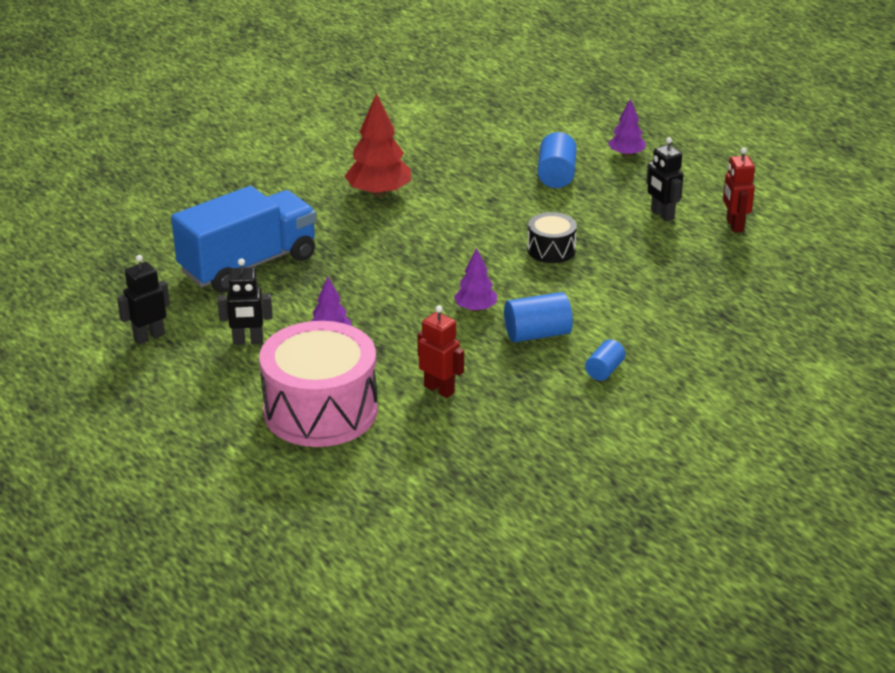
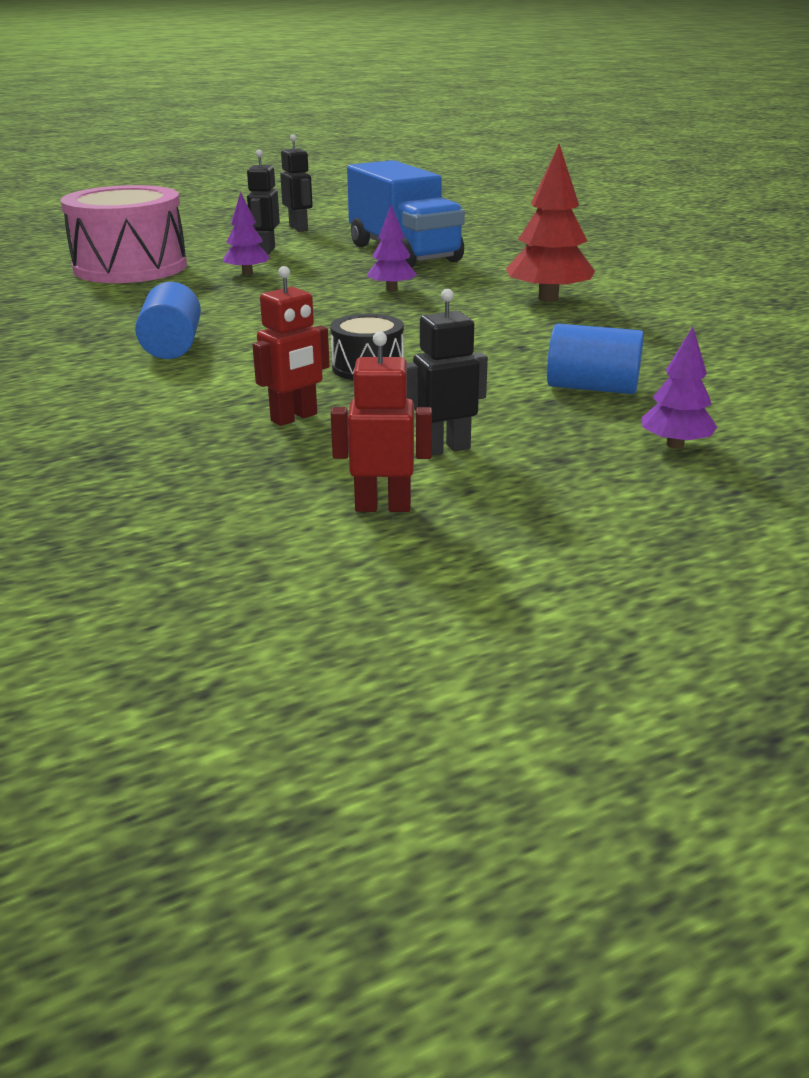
camera: 100 degrees right, 5 degrees down
(439, 389) = (114, 303): red robot -> red robot (294, 418)
(475, 308) = (253, 324): purple tree -> purple tree (392, 289)
(604, 370) = (60, 371): blue cylinder -> none

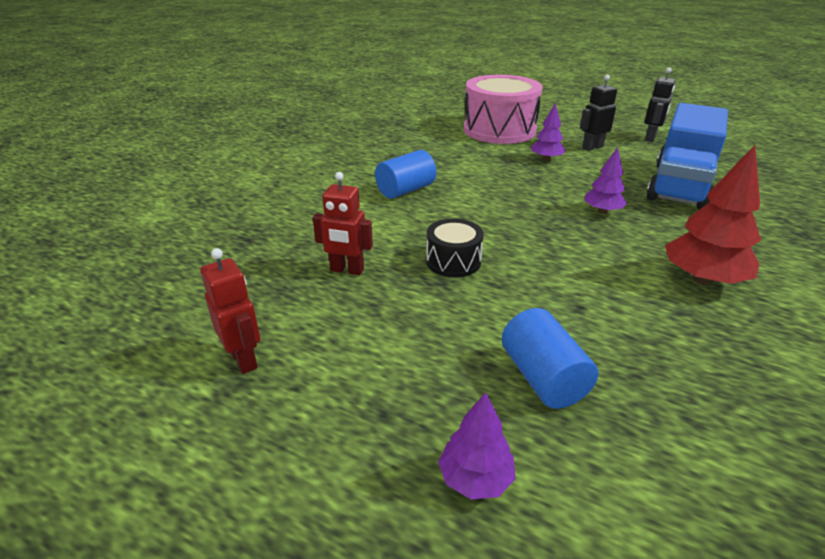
camera: 55 degrees right, 5 degrees up
(444, 449) = (352, 348): black robot -> none

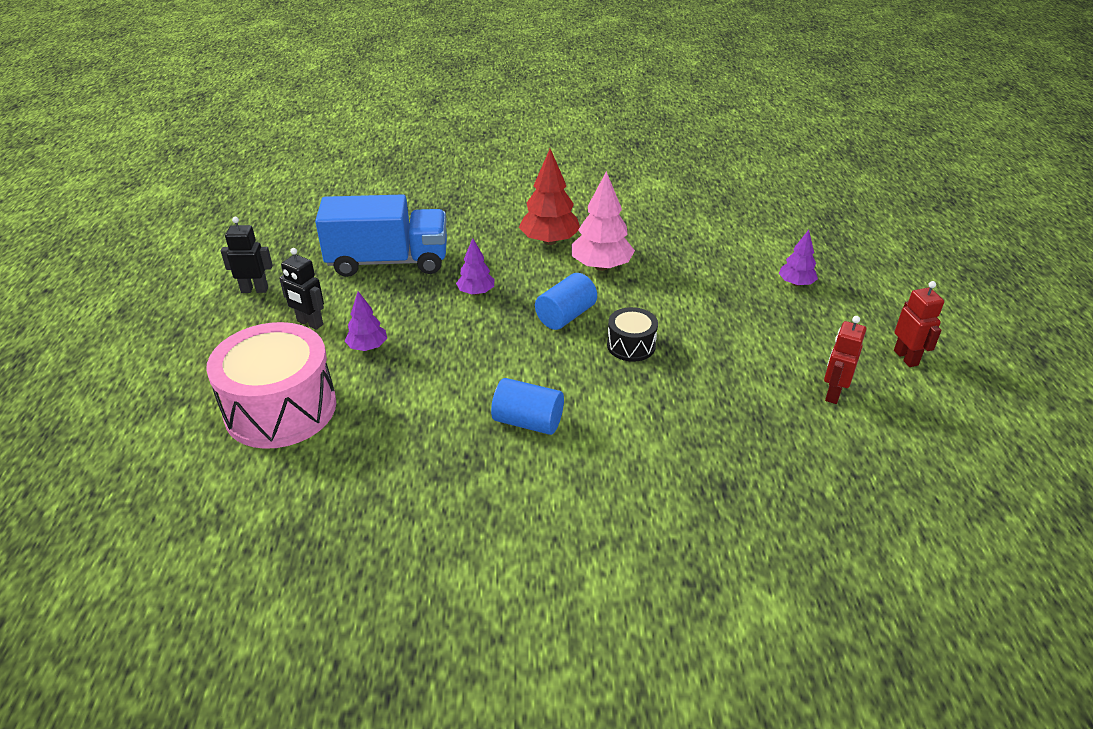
camera: 120 degrees left, 5 degrees up
(347, 270) = (699, 395): red robot -> red robot (906, 358)
(543, 378) = (710, 280): blue cylinder -> blue cylinder (566, 316)
(622, 296) = (601, 266): none -> pink tree

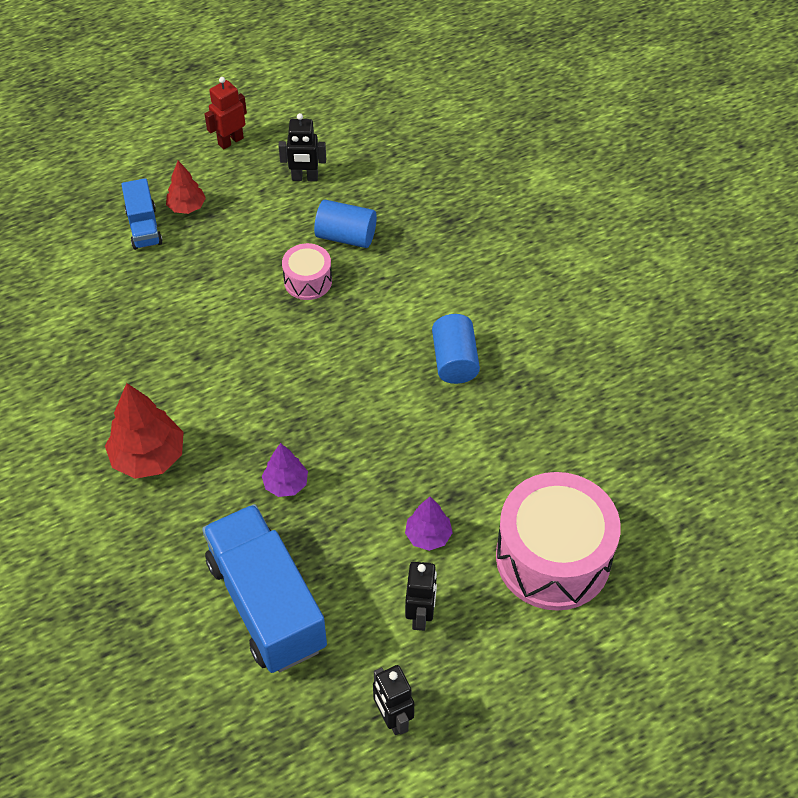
camera: 115 degrees left, 15 degrees up
(566, 316) = (289, 389): blue cylinder -> blue cylinder (346, 236)
(601, 266) = (182, 390): pink tree -> none
(631, 345) = (310, 323): black drum -> none
(684, 358) = (308, 281): none -> pink drum
(796, 284) = (144, 227): purple tree -> blue truck
(814, 311) = (187, 207): none -> red tree
(833, 393) = (304, 178): red robot -> black robot

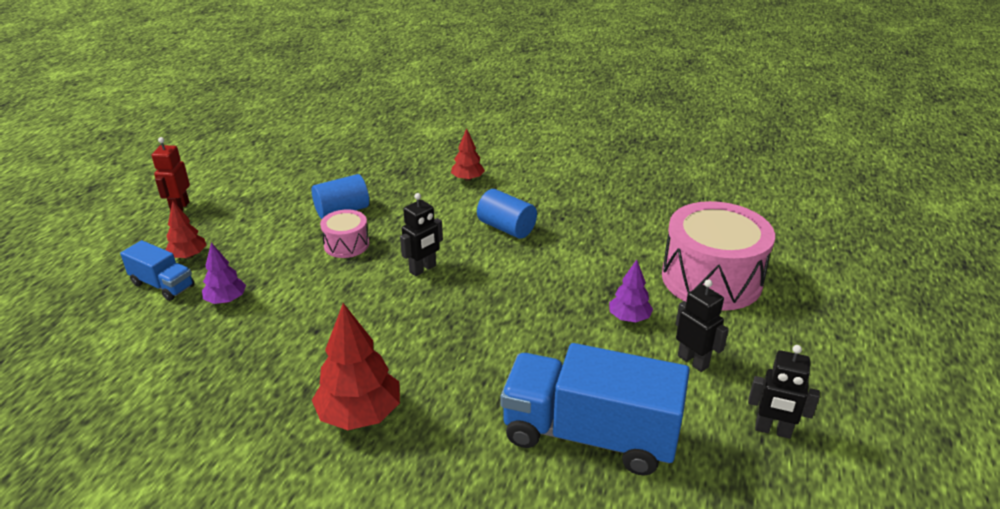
camera: 45 degrees left, 20 degrees down
(286, 484) = (494, 356): purple tree -> purple tree (226, 300)
(304, 178) = (268, 199): black robot -> black robot (423, 269)
(495, 273) = (467, 179): none -> red tree

